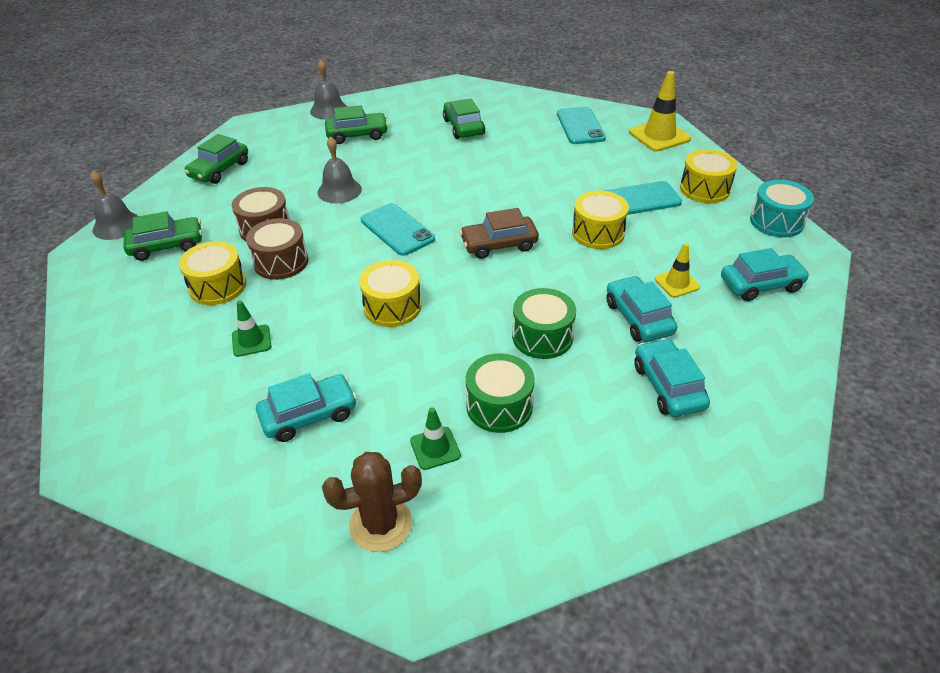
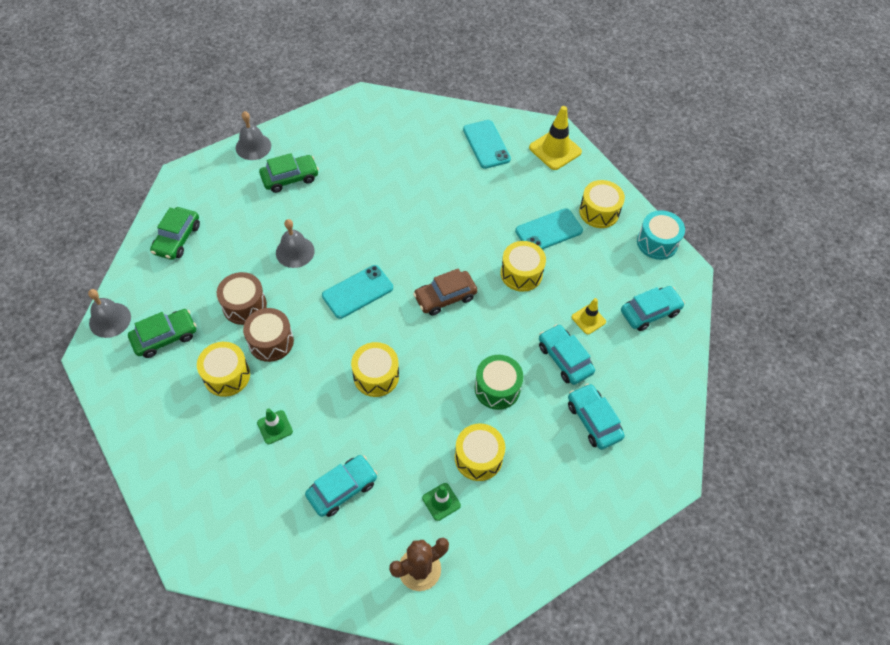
camera: 15 degrees left, 15 degrees up
(397, 230) = (357, 292): turquoise phone -> turquoise phone turned 75 degrees counterclockwise
(463, 127) = (384, 157): green car -> none
(499, 406) = (478, 458): green drum -> yellow drum

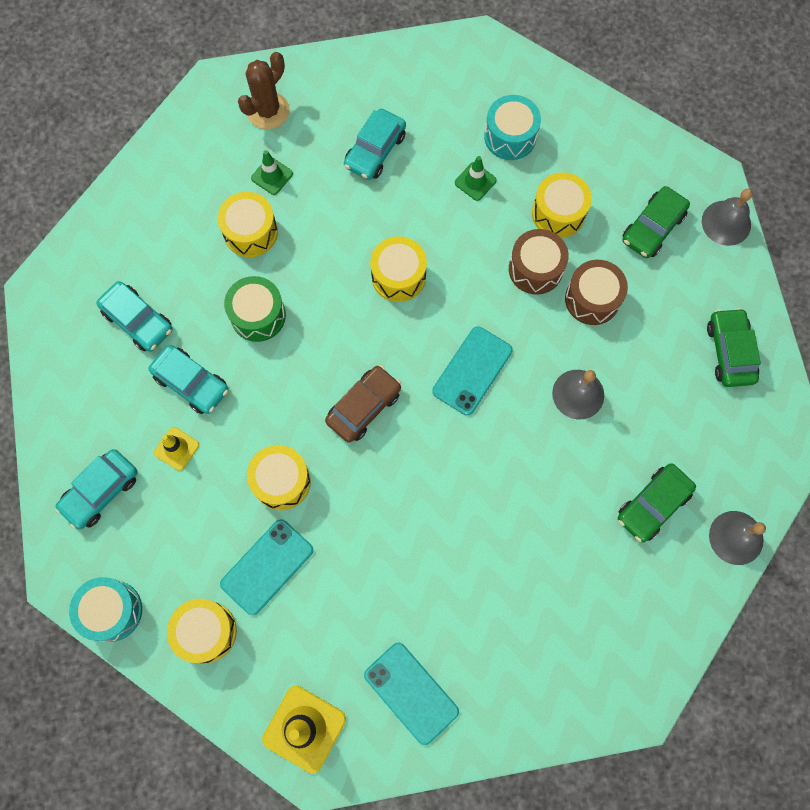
camera: 160 degrees right, 15 degrees up
(223, 454) = (510, 136): none -> turquoise drum

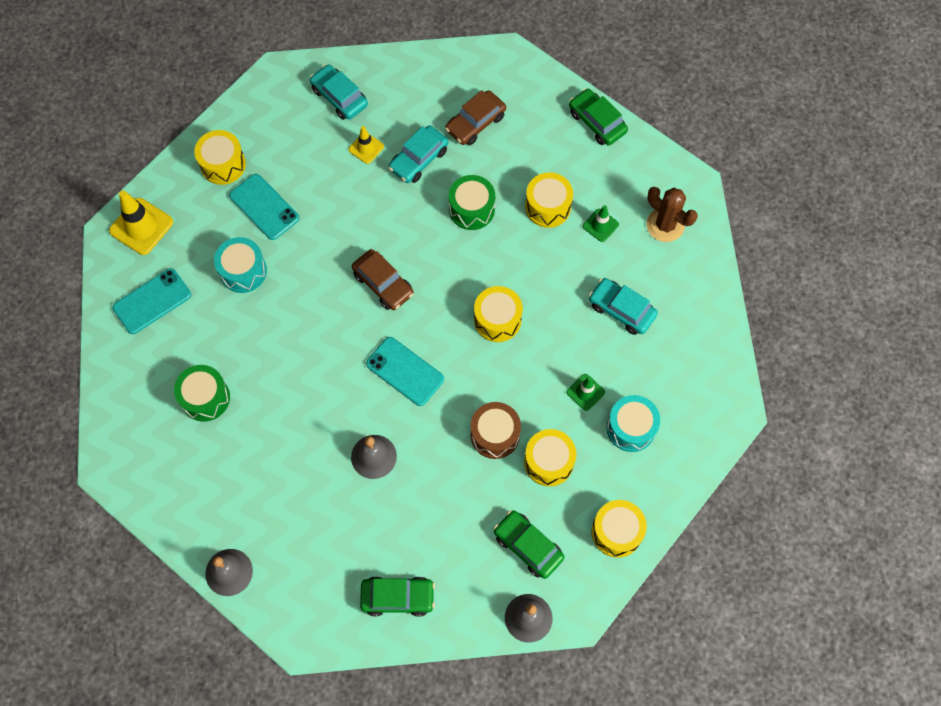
camera: 95 degrees right, 5 degrees down
(112, 611) = (249, 104): turquoise drum -> turquoise drum (243, 271)
(138, 321) = (475, 123): turquoise car -> brown car
(281, 481) = (329, 220): yellow drum -> yellow drum (616, 532)
(533, 600) = (205, 398): none -> green drum
(592, 299) = (461, 480): brown drum -> none
(653, 505) = (267, 505): green car -> green car (597, 122)

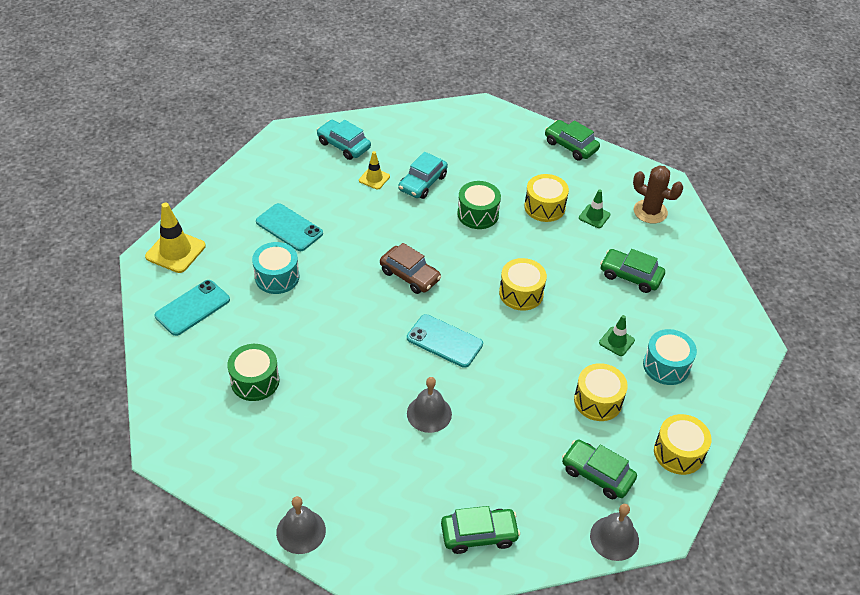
camera: 10 degrees left, 20 degrees down
(223, 164) = (246, 200): yellow drum -> none
(475, 123) = (467, 154): brown car -> none
(495, 435) = (541, 384): brown drum -> none
(621, 310) = (630, 276): turquoise car -> green car

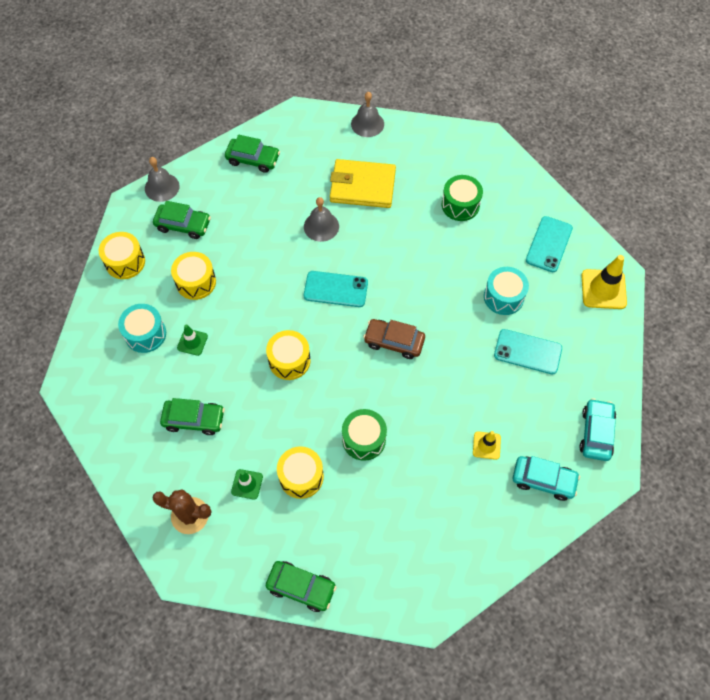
camera: 160 degrees right, 15 degrees up
(355, 445) = (362, 186): none -> yellow wallet
(422, 183) = (436, 459): turquoise car -> turquoise car (596, 433)
(479, 534) = (253, 159): green car -> green car turned 135 degrees counterclockwise

